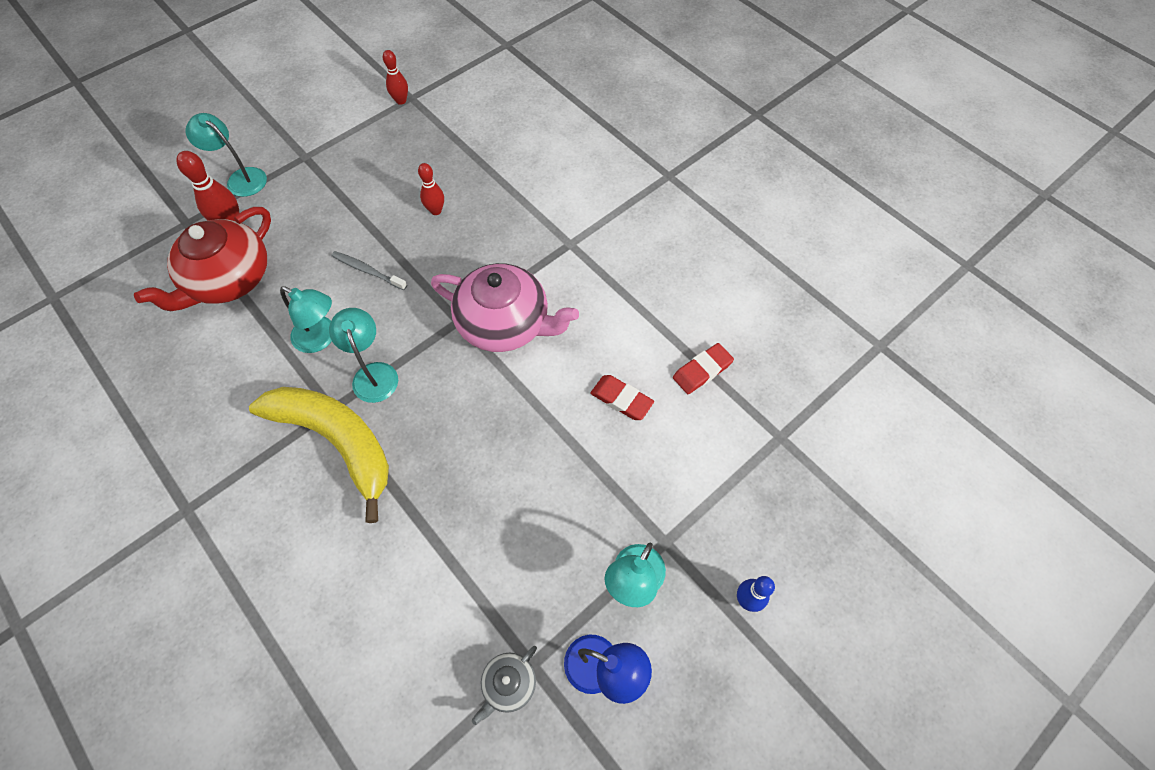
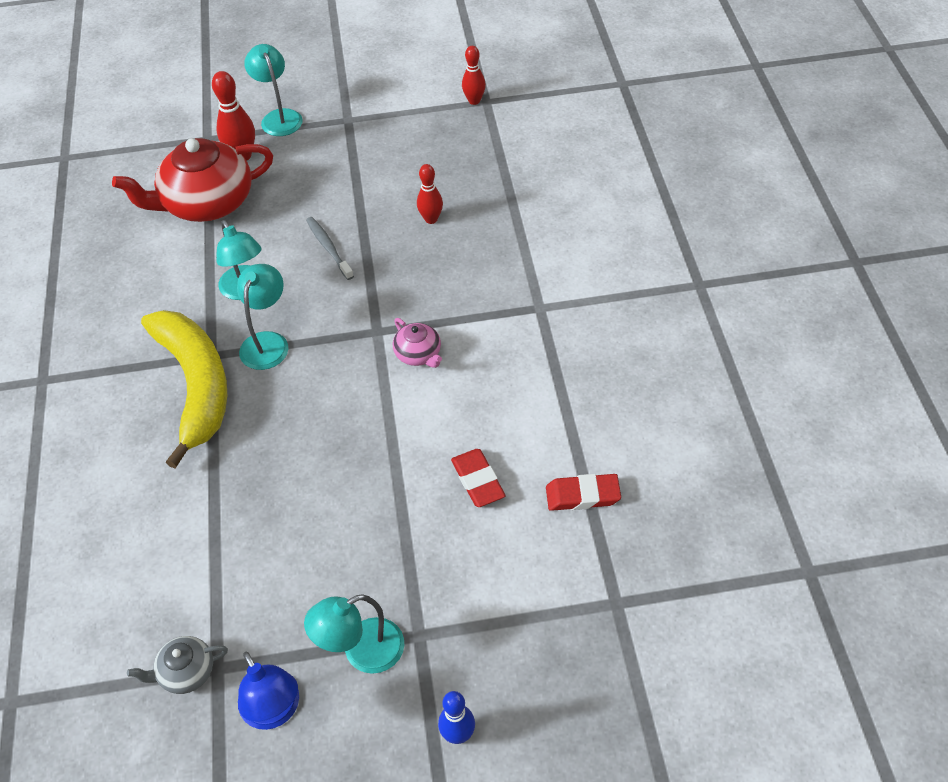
camera: 35 degrees right, 10 degrees down
(505, 323) = (418, 354): pink teapot -> pink teapot, size x0.45

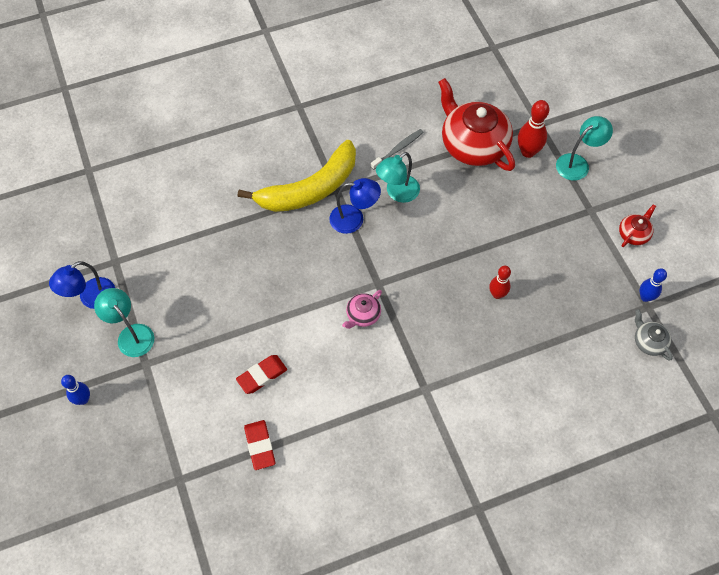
camera: 75 degrees right, 10 degrees up
(185, 672) = (111, 246): grey teapot -> grey teapot (648, 342)
(267, 342) = (354, 219): turquoise lamp -> blue lamp
(328, 248) = (449, 233): grey toothbrush -> grey toothbrush (398, 149)
(392, 93) = (633, 234): none -> red teapot
(474, 101) = (645, 297): red bowling pin -> blue bowling pin

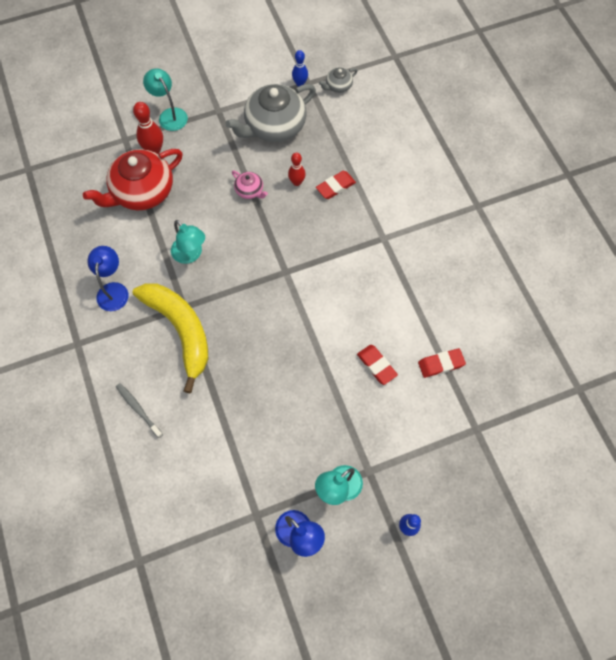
camera: 90 degrees left, 5 degrees up
(354, 219) = (217, 291): blue lamp -> blue lamp (113, 290)
(362, 315) = (316, 284): pink teapot -> pink teapot (250, 190)
(398, 149) = (141, 253): grey toothbrush -> grey toothbrush (138, 409)
(494, 336) = (335, 186): none -> red eraser
(575, 269) = (274, 126): none -> grey teapot
(633, 234) = (242, 84): red teapot -> none

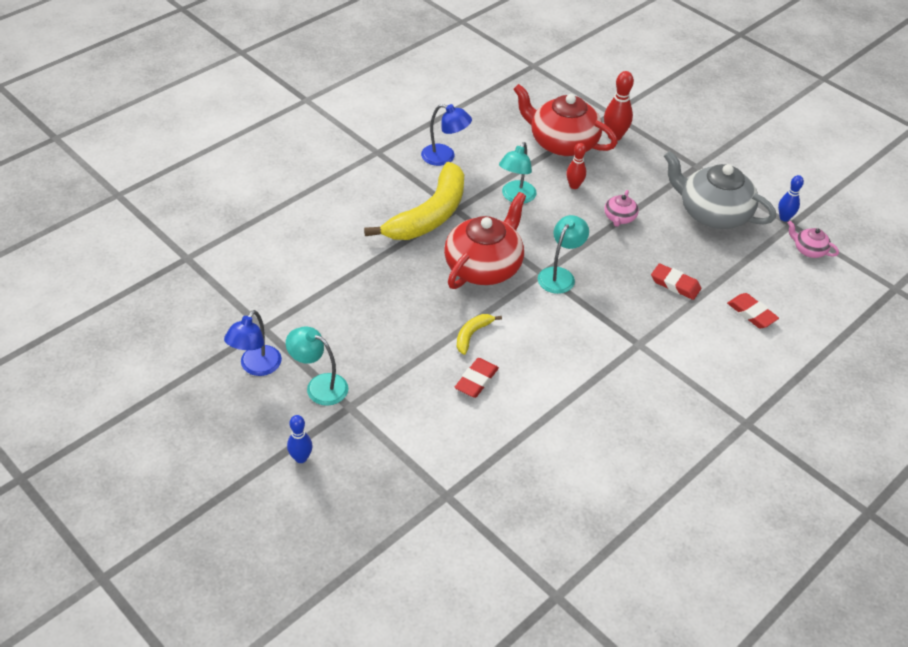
camera: 65 degrees right, 20 degrees down
(113, 290) = (445, 157): blue lamp -> blue lamp turned 45 degrees clockwise
(138, 409) = (333, 211): grey toothbrush -> none
(170, 115) = (663, 134): turquoise lamp -> turquoise lamp (560, 275)
(259, 311) = (484, 266): none -> red teapot
(297, 182) = (657, 251): red bowling pin -> red bowling pin (574, 186)
(329, 350) = (472, 335): none -> yellow banana
(338, 86) = (808, 250): grey teapot -> pink teapot
(441, 364) = (510, 439): red eraser -> red eraser (751, 313)

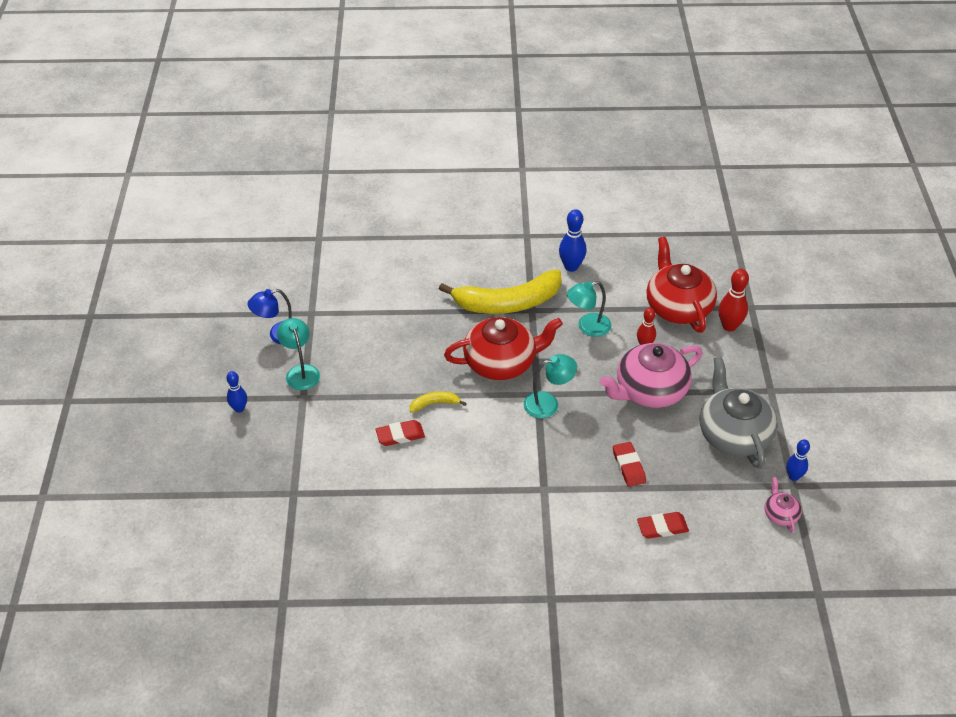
camera: 45 degrees right, 0 degrees up
(445, 157) = (571, 267): blue lamp -> blue bowling pin
(619, 218) = (649, 390): pink teapot -> pink teapot, size x2.21
(751, 313) = (662, 527): red eraser -> red eraser turned 75 degrees clockwise

